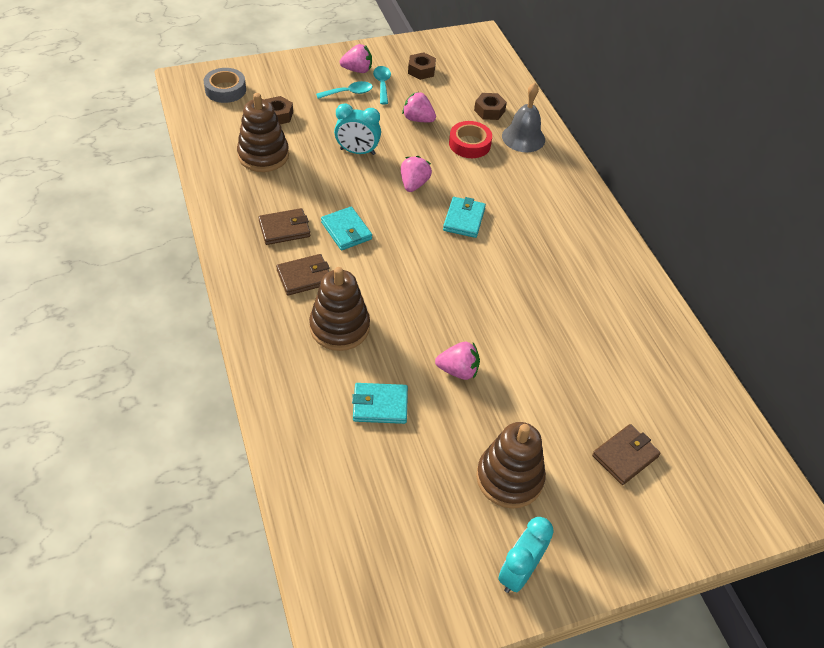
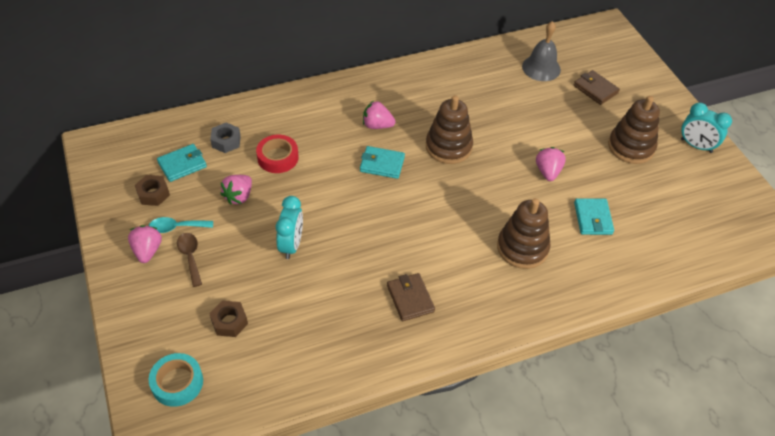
camera: 90 degrees left, 0 degrees up
(225, 90) = (177, 383): grey tape -> turquoise tape
(263, 155) = (300, 328): brown stacking toy -> brown stacking toy (448, 147)
(304, 277) = (470, 277): brown wallet -> none
(346, 231) = (406, 249): turquoise wallet -> turquoise wallet (182, 164)
(349, 93) = (190, 257): turquoise spoon -> brown spoon
(414, 184) = (338, 199): pink strawberry -> pink strawberry (377, 125)
(489, 111) = (226, 141): brown nut -> grey nut
(523, 138) = (267, 119): grey bell -> grey bell (541, 68)

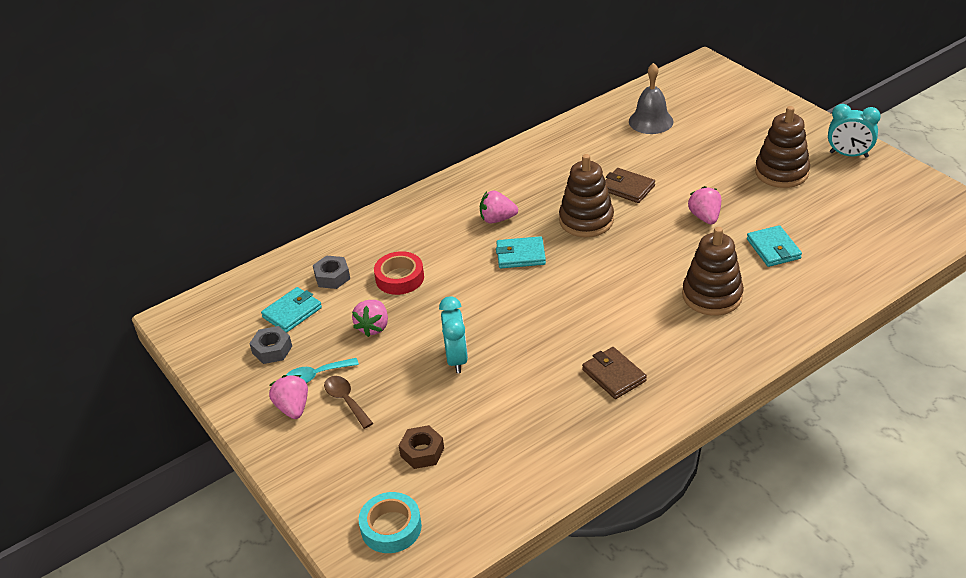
camera: 10 degrees left, 10 degrees down
(153, 194) = (272, 350): brown nut -> grey nut
(595, 89) = (718, 127): brown wallet -> brown wallet (627, 188)

